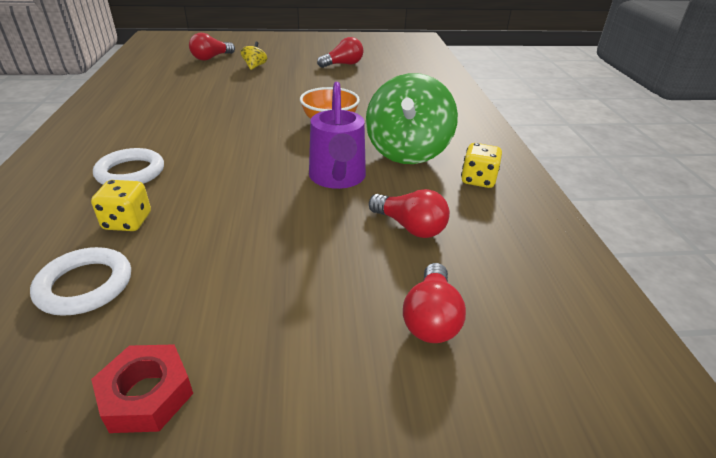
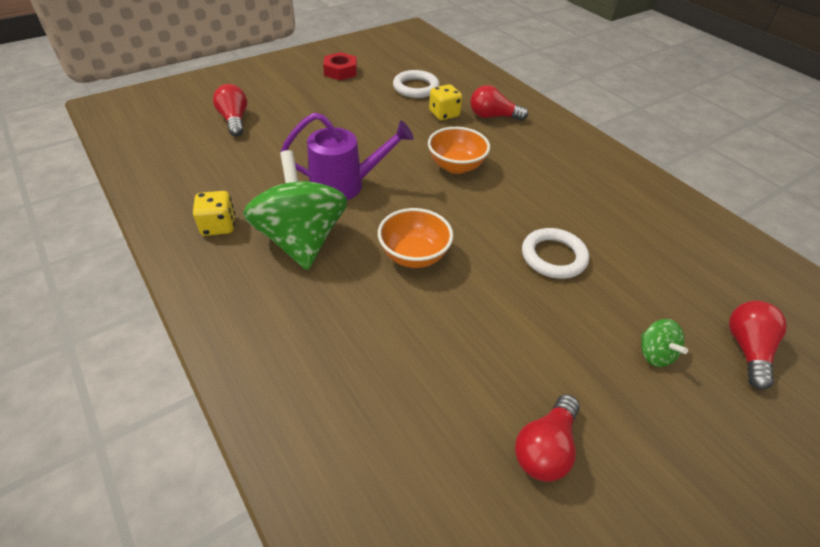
camera: 150 degrees right, 10 degrees up
(130, 172) = (498, 140): white ring -> white ring (553, 257)
(213, 163) = (456, 166): none -> orange bowl
(255, 66) = (654, 354): yellow spinning top -> green spinning top
(337, 178) = (345, 185): purple watering can -> purple watering can turned 120 degrees clockwise
(410, 227) = (265, 163): red light bulb -> red light bulb (493, 116)

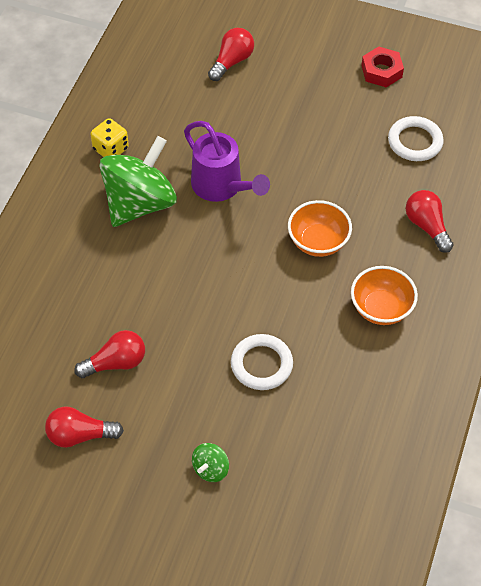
camera: 55 degrees right, 10 degrees up
(414, 255) = (183, 277): orange bowl -> orange bowl (381, 308)
(444, 114) = (391, 189): yellow dice -> none
(747, 350) = (265, 529): red light bulb -> red light bulb (115, 363)

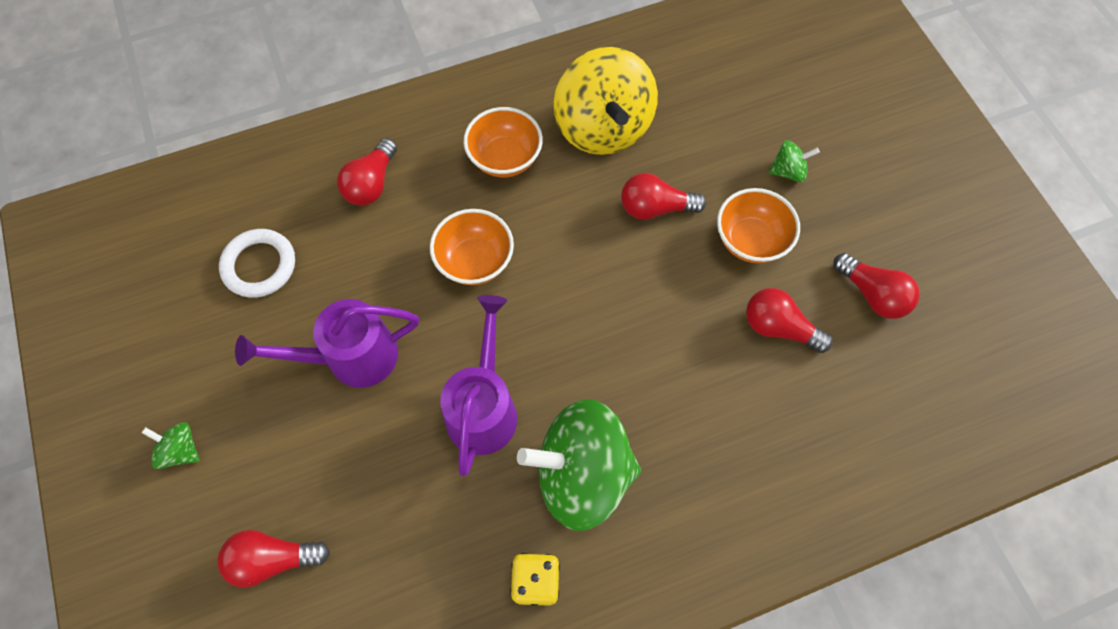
camera: 130 degrees left, 10 degrees up
(185, 399) = (750, 240): none -> orange bowl
(261, 364) = (655, 208): white ring -> red light bulb
(312, 148) = (350, 357): none -> purple watering can
(327, 56) = (180, 450): none -> green spinning top
(354, 384) = (603, 127): none -> yellow spinning top
(381, 71) = (166, 371): red nut -> none

